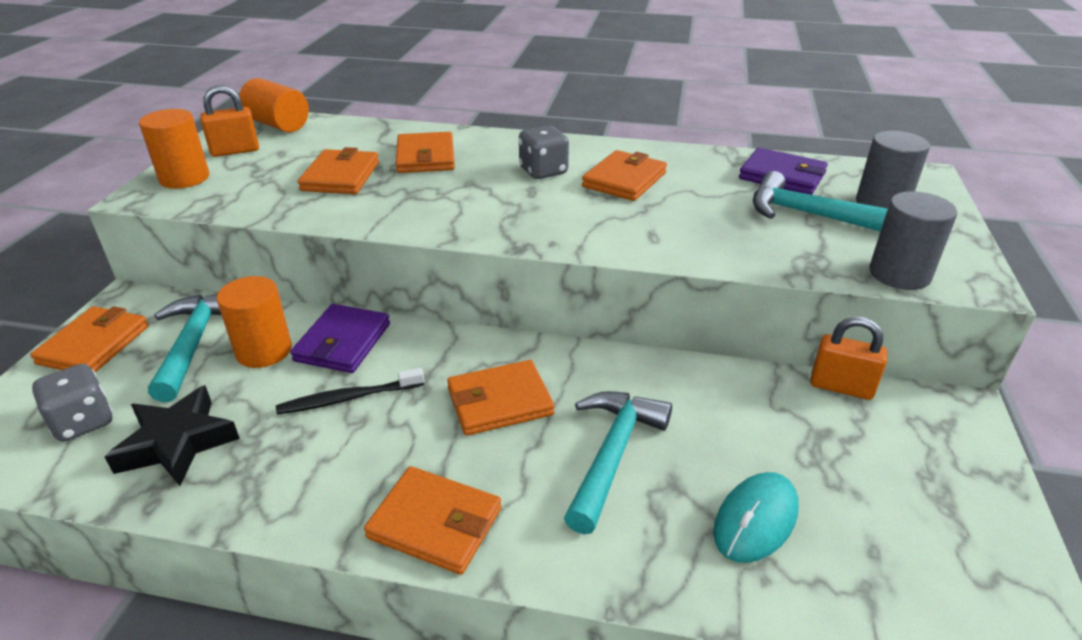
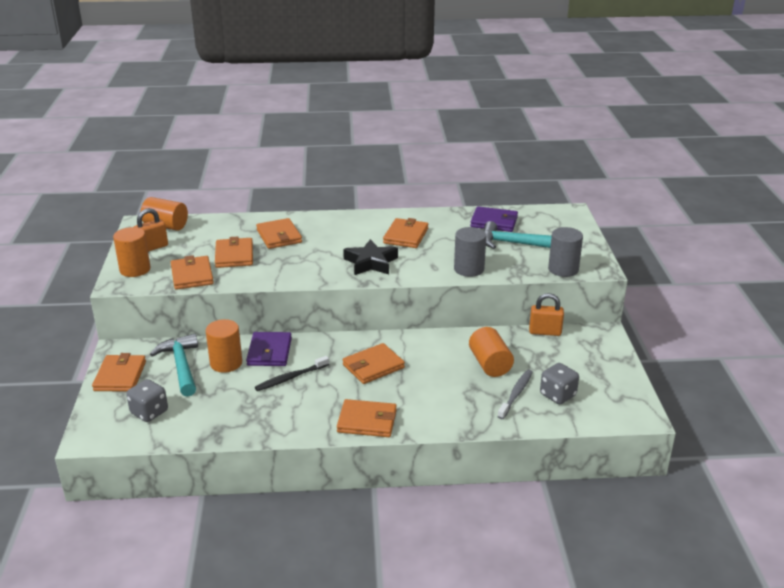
camera: 15 degrees left, 5 degrees down
(177, 442) = (211, 412): black star -> black star (371, 262)
(257, 198) = (192, 275): none -> orange wallet
(543, 171) = (356, 236): grey dice -> grey dice (557, 395)
(612, 454) = (440, 379): turquoise hammer -> none
(718, 438) = (490, 364): none -> orange cylinder
(755, 520) = (516, 394): turquoise mouse -> grey toothbrush
(881, 204) = (550, 232): grey cylinder -> grey cylinder (469, 269)

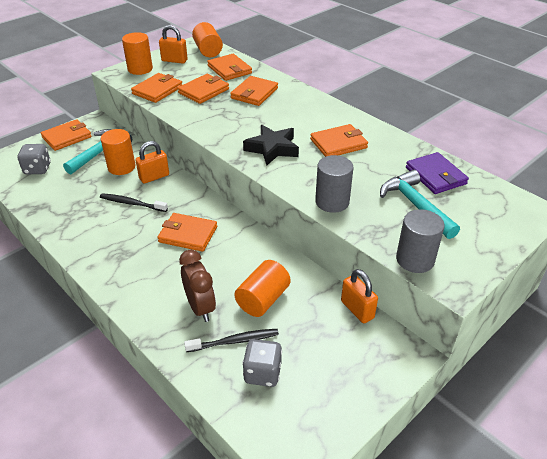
camera: 50 degrees right, 10 degrees up
(269, 352) = (154, 177): purple wallet -> orange padlock
(367, 421) = (111, 270): orange wallet -> orange wallet (229, 69)
(464, 395) = (200, 307): none -> brown clock
(516, 394) = (234, 341): grey toothbrush -> black toothbrush

